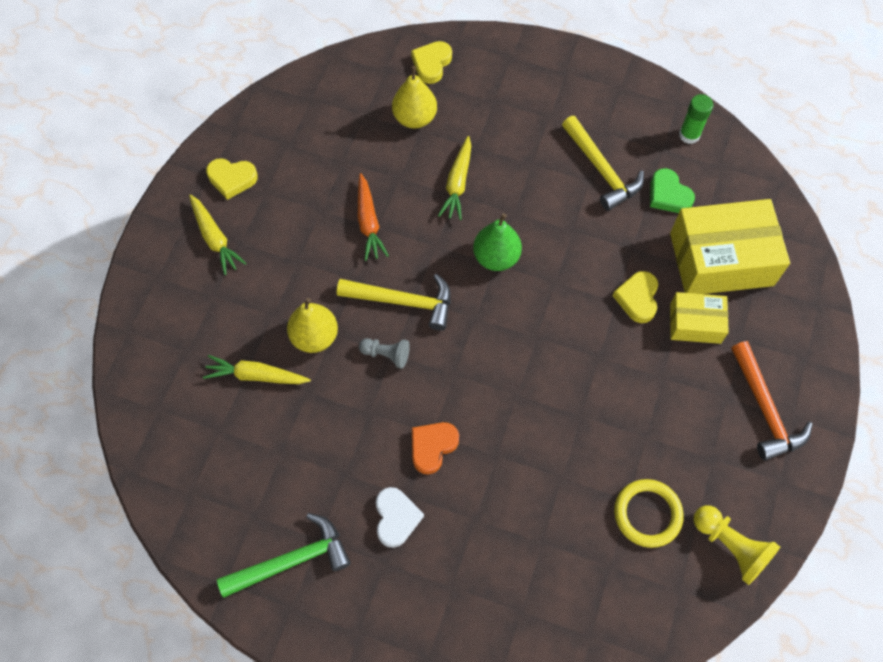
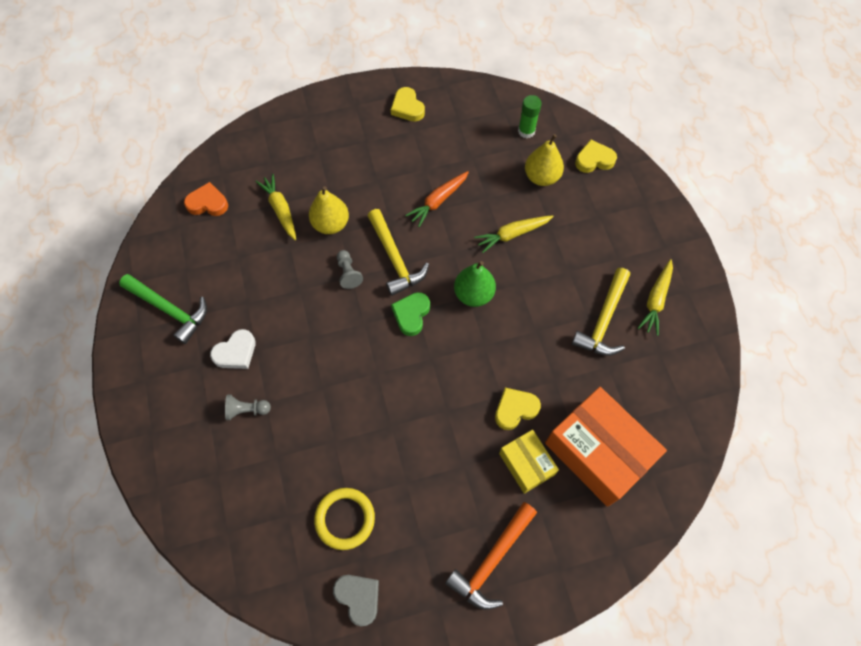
camera: 55 degrees right, 0 degrees up
(215, 238) = (358, 126): yellow carrot -> yellow carrot (656, 300)
(432, 447) = (301, 343): orange heart -> orange heart (208, 203)
(470, 543) = (247, 410): none -> grey pawn
(668, 195) = (622, 380): green heart -> green heart (411, 314)
(689, 135) = (690, 364): green glue stick -> green glue stick (526, 131)
(721, 259) = (598, 452): yellow box -> orange box
(730, 546) = (358, 597): yellow pawn -> grey heart

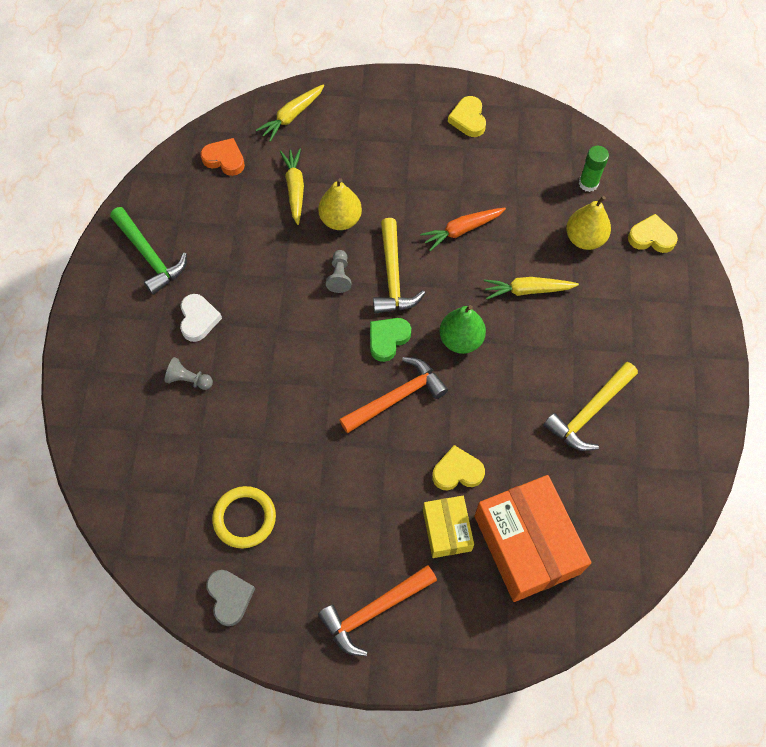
camera: 20 degrees right, 0 degrees up
(236, 352) = (198, 319): white heart -> white heart turned 75 degrees counterclockwise
(439, 362) = (397, 397): none -> orange hammer
(656, 300) = (656, 410): yellow carrot -> yellow carrot (292, 116)

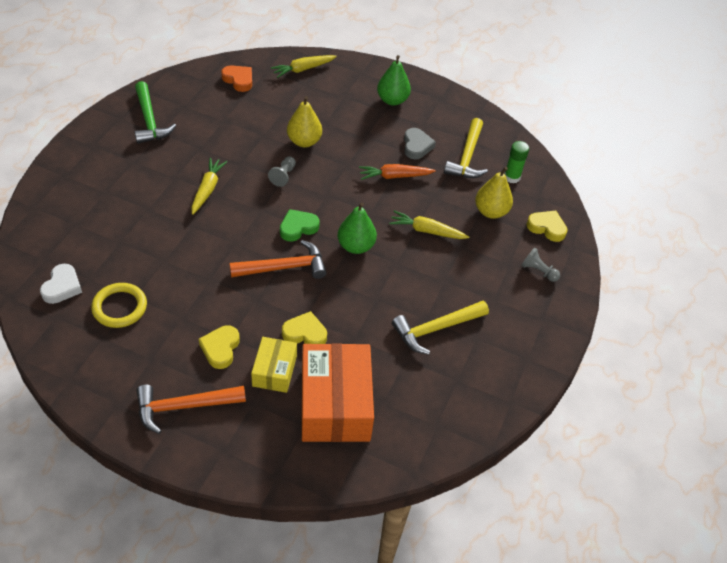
camera: 15 degrees right, 15 degrees down
(189, 380) = (132, 204): grey pawn -> grey pawn (538, 271)
(198, 319) = (161, 169): white heart -> white heart (62, 287)
(230, 597) = (76, 356): grey heart -> grey heart (416, 146)
(295, 189) = (280, 113): yellow carrot -> yellow carrot (207, 189)
(393, 276) = (324, 189): yellow hammer -> yellow hammer (467, 157)
(413, 124) = (392, 100): none -> green pear
(468, 119) = (436, 109): yellow heart -> yellow heart (220, 348)

